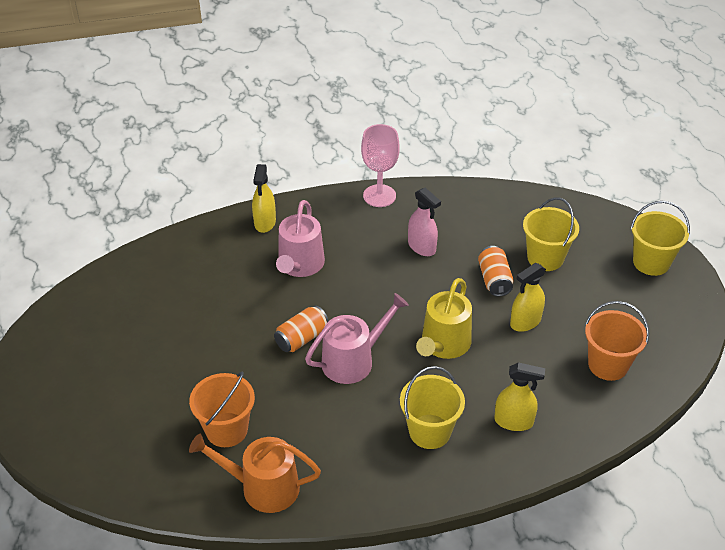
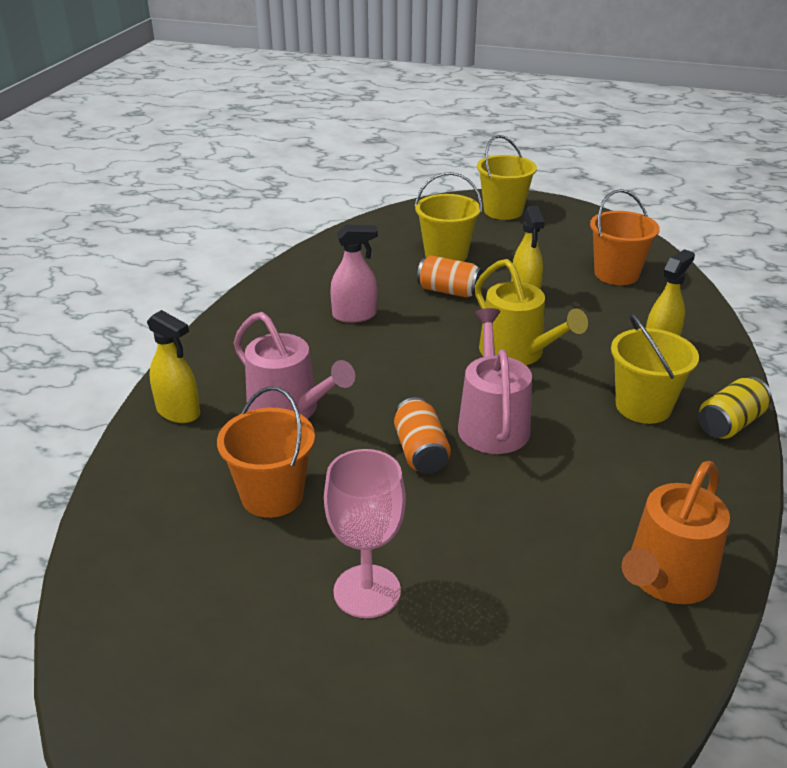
camera: 60 degrees left, 10 degrees down
(226, 430) = (539, 580): orange bucket -> orange bucket (272, 495)
(379, 196) = (240, 314): pink goblet -> pink goblet (367, 591)
(445, 485) = (730, 423): none -> yellow can

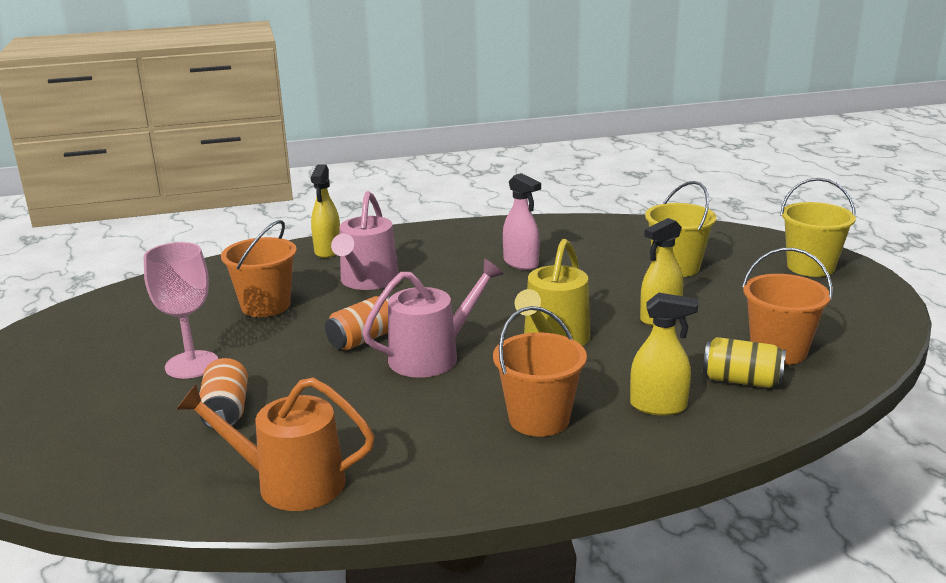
camera: 60 degrees right, 10 degrees down
(449, 291) = (615, 285): orange can -> orange can (226, 411)
(643, 406) = (539, 419): yellow bucket -> orange bucket
(730, 423) = (565, 473): yellow can -> yellow can (741, 380)

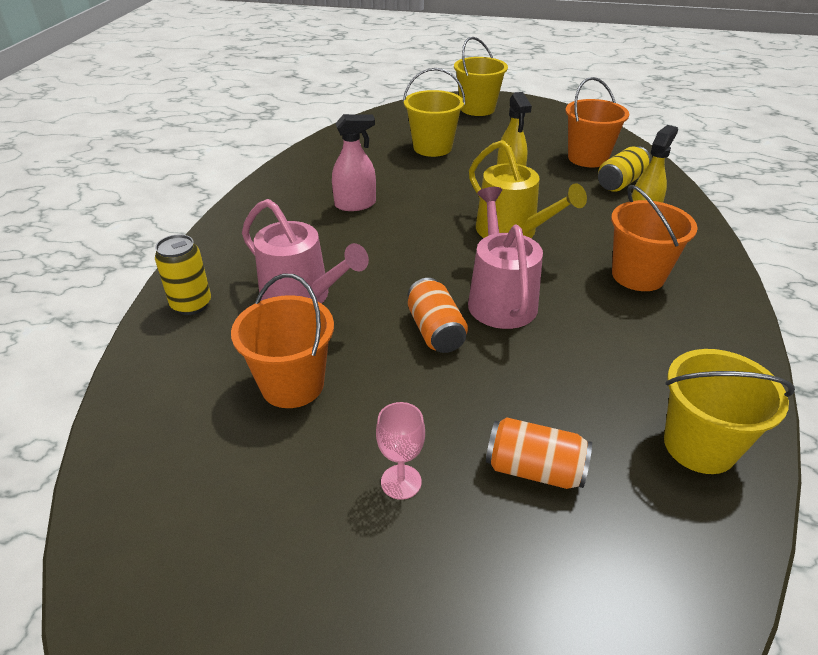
camera: 65 degrees left, 15 degrees up
(192, 365) = (401, 482): pink goblet -> pink goblet, size x0.58
(290, 483) = (699, 445): orange watering can -> yellow bucket
(328, 251) = (191, 304): yellow spray bottle -> yellow can

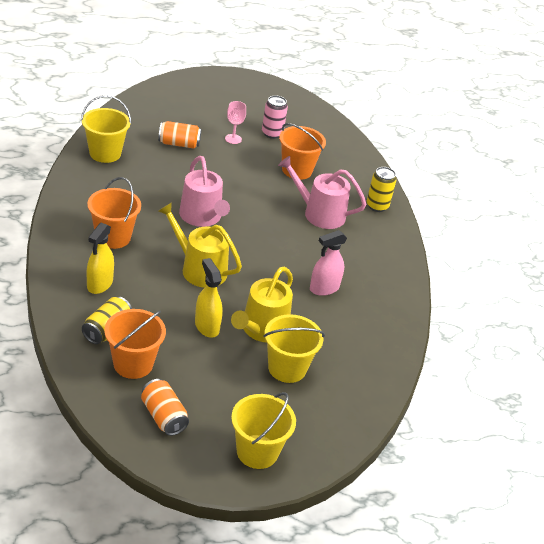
camera: 160 degrees right, 0 degrees up
(296, 498) = (272, 133): none -> pink can
(435, 331) = (235, 197): orange can -> orange can (163, 416)
(448, 174) = (261, 329): none -> yellow watering can

